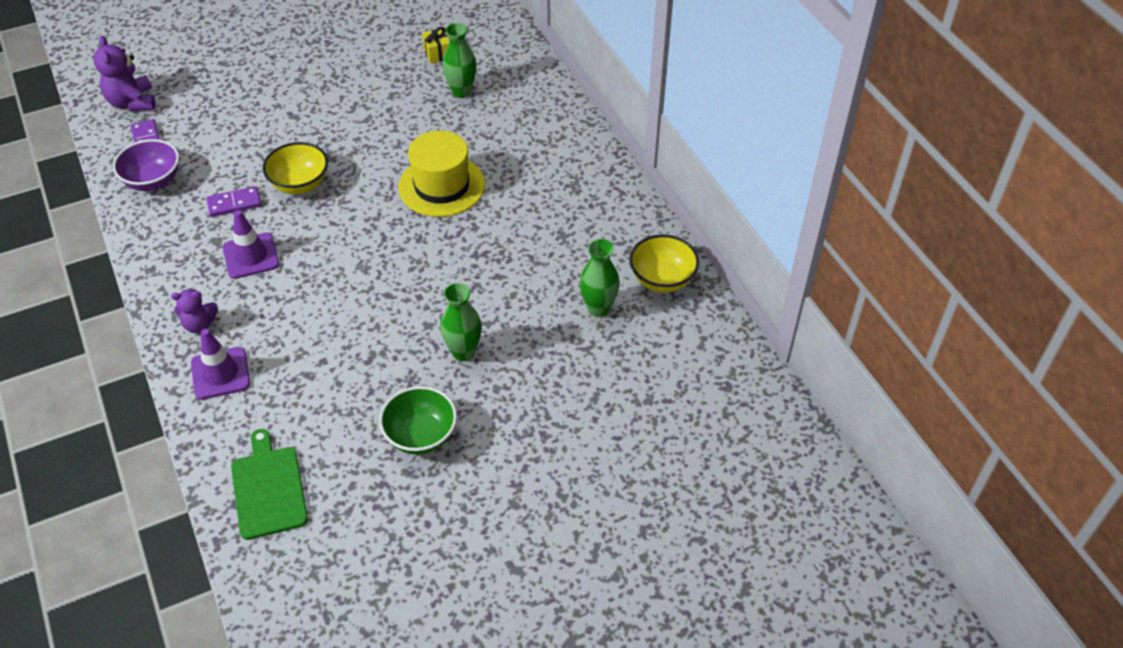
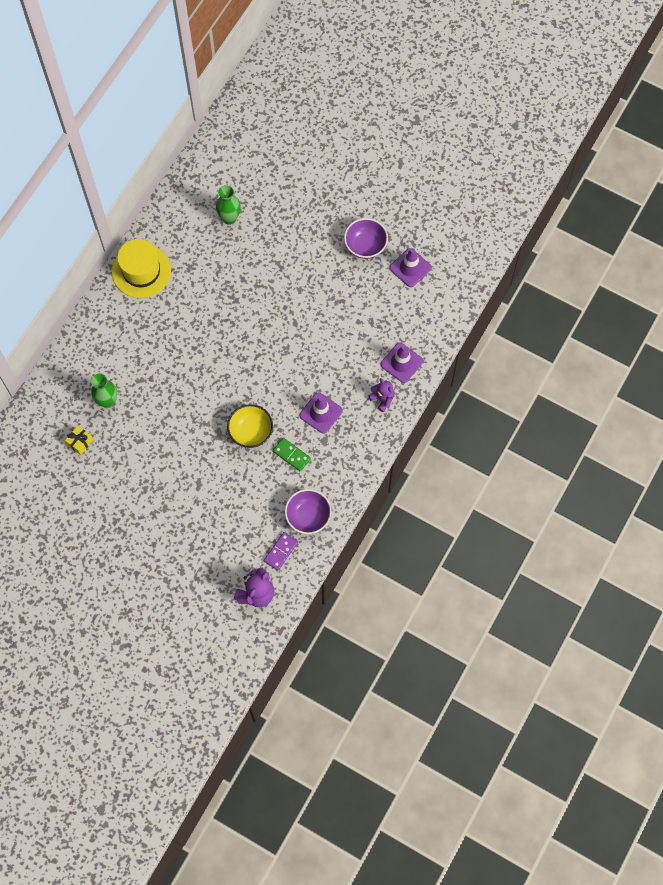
camera: 125 degrees left, 20 degrees up
(234, 204) = (291, 455): purple domino -> green domino
(268, 488) = (442, 288): green cutting board -> none
(337, 469) = (410, 268): none -> purple traffic cone
(421, 435) = (365, 246): green bowl -> purple bowl
(441, 186) = (197, 354): yellow hat -> yellow hat (141, 271)
(463, 352) = (304, 261): green vase -> none
(662, 279) = (187, 200): yellow bowl -> none

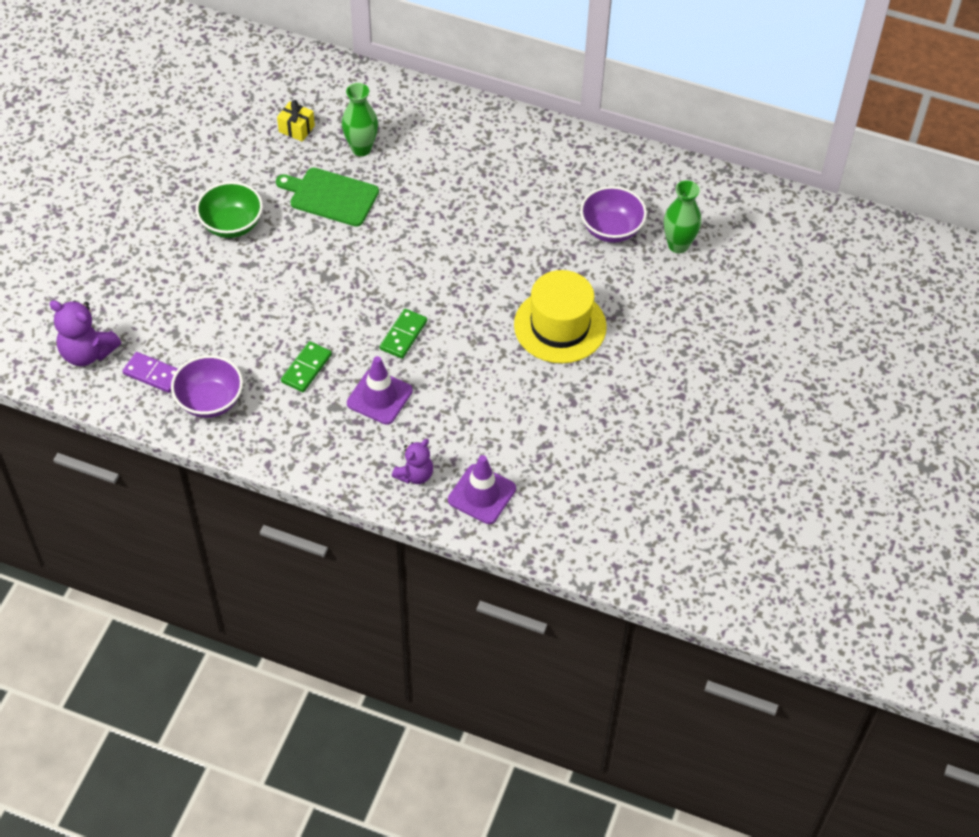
camera: 80 degrees right, 15 degrees down
(141, 271) = (568, 157): yellow hat -> yellow hat (560, 326)
(147, 426) = (331, 196): none -> green cutting board
(161, 493) = (232, 225): none -> green bowl
(251, 432) = (337, 314): yellow bowl -> none
(274, 393) = (403, 335): none -> green domino
(365, 246) = (676, 422): purple bowl -> purple bowl (611, 229)
(410, 268) = (652, 488): purple traffic cone -> none

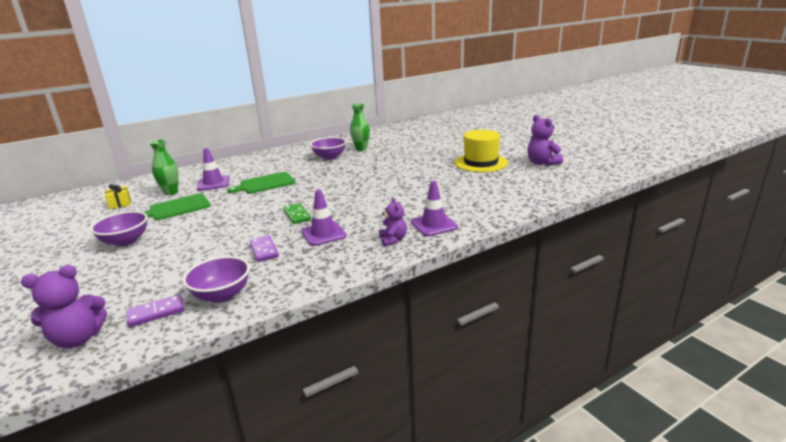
camera: 50 degrees left, 30 degrees down
(232, 225) = (125, 241): green bowl -> purple bowl
(306, 368) = (264, 250): green domino -> purple domino
(419, 169) = (213, 183): none -> purple traffic cone
(461, 227) = (265, 184): none -> green cutting board
(560, 326) = (360, 179): yellow hat -> yellow hat (480, 163)
(801, 524) = (542, 163): none -> purple teddy bear

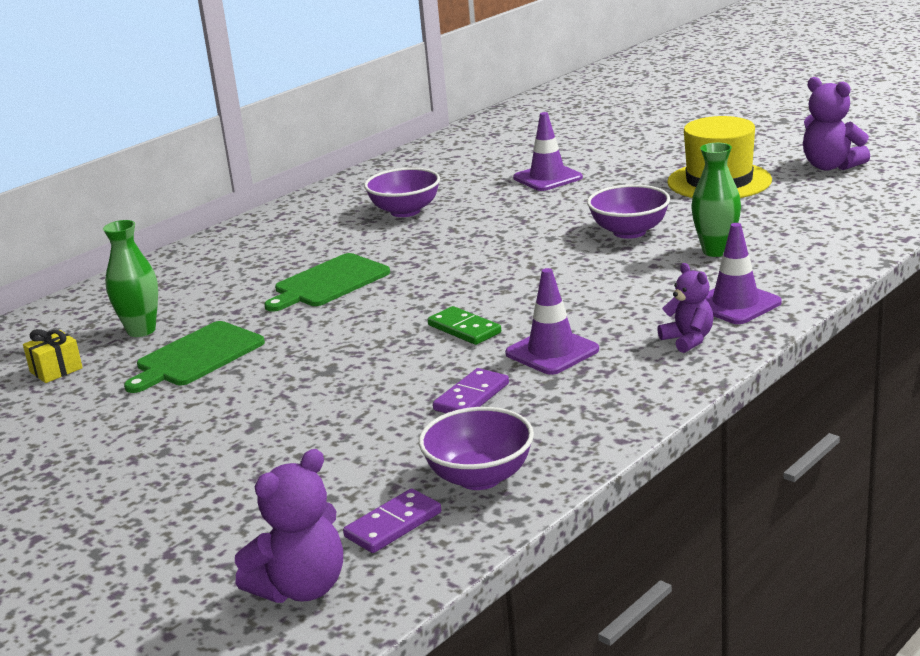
camera: 15 degrees left, 0 degrees up
(125, 241) = (170, 432): purple bowl -> purple bowl (629, 232)
(213, 183) = (214, 299): purple traffic cone -> purple traffic cone (547, 178)
(264, 250) = (471, 397): purple domino -> purple domino turned 75 degrees clockwise
(361, 149) = (454, 185): green vase -> green vase (716, 251)

